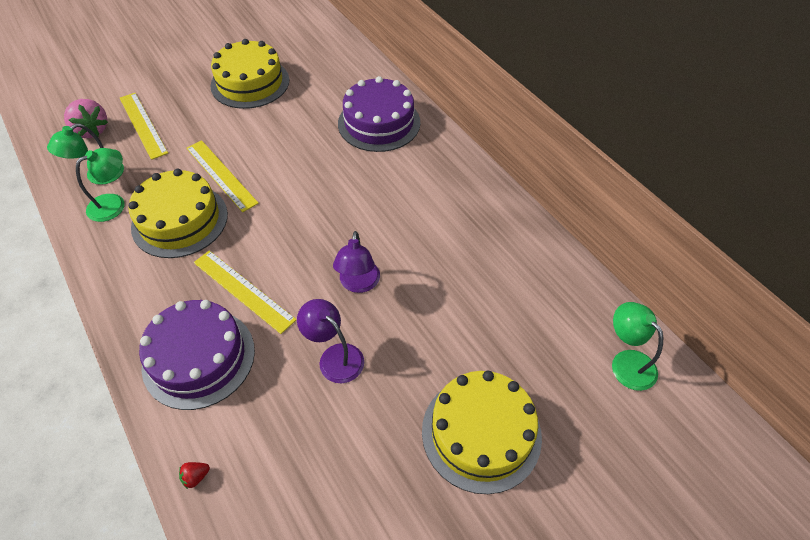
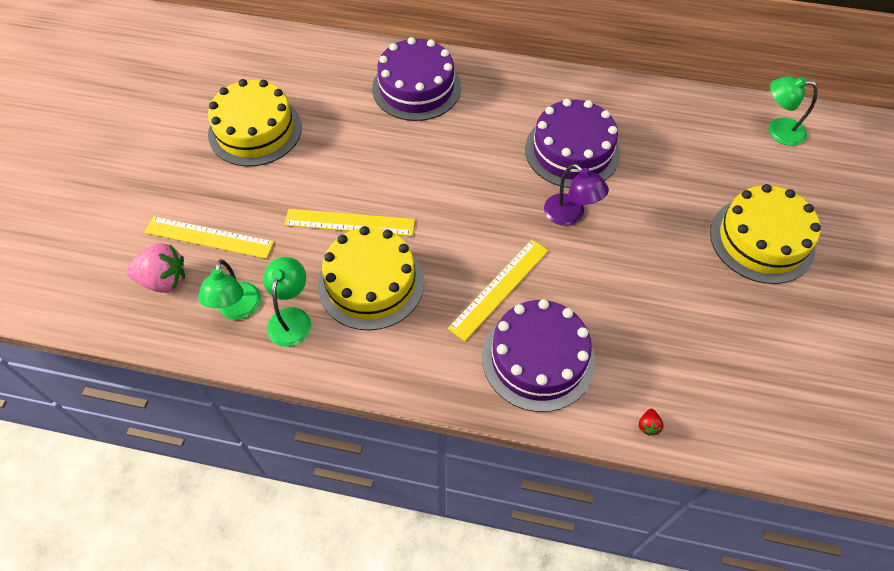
camera: 45 degrees left, 5 degrees up
(243, 290) = (499, 288): yellow ruler -> yellow ruler turned 45 degrees counterclockwise
(334, 357) = (623, 274): purple lamp -> none
(425, 242) = (572, 151): none -> purple cake

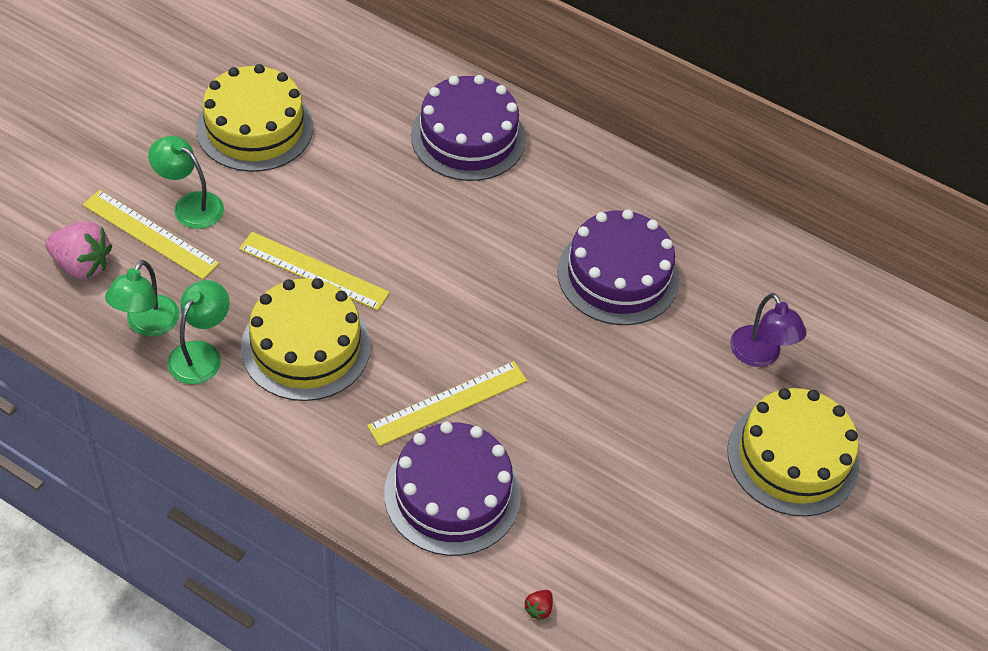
camera: 15 degrees right, 5 degrees down
(570, 215) = (575, 350): purple lamp -> purple lamp (760, 355)
(778, 130) = (893, 336): green lamp -> green lamp (190, 205)

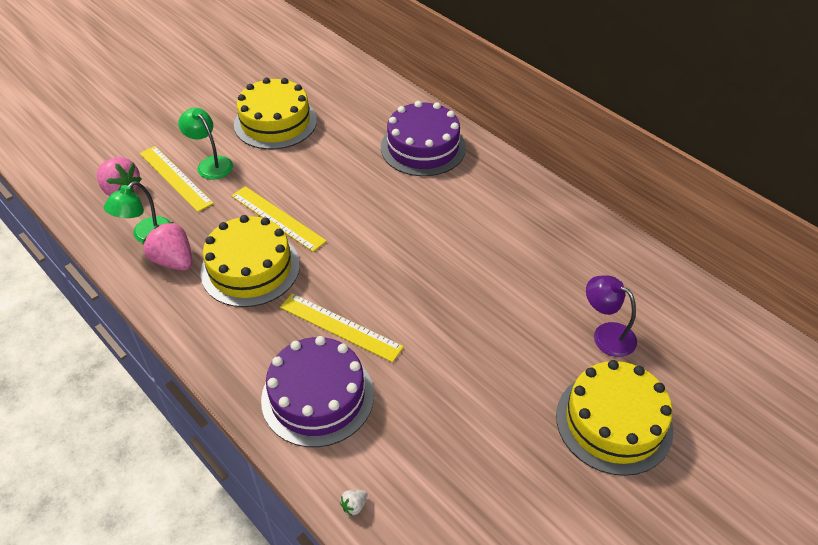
camera: 20 degrees right, 5 degrees down
(201, 354) = (174, 261): green lamp -> pink strawberry
(448, 403) = (340, 327): yellow ruler -> yellow ruler turned 45 degrees clockwise
(538, 609) = (354, 505): red strawberry -> white strawberry
(618, 275) = (505, 256): purple cake -> none
(760, 355) = (606, 334): purple lamp -> purple lamp turned 135 degrees clockwise

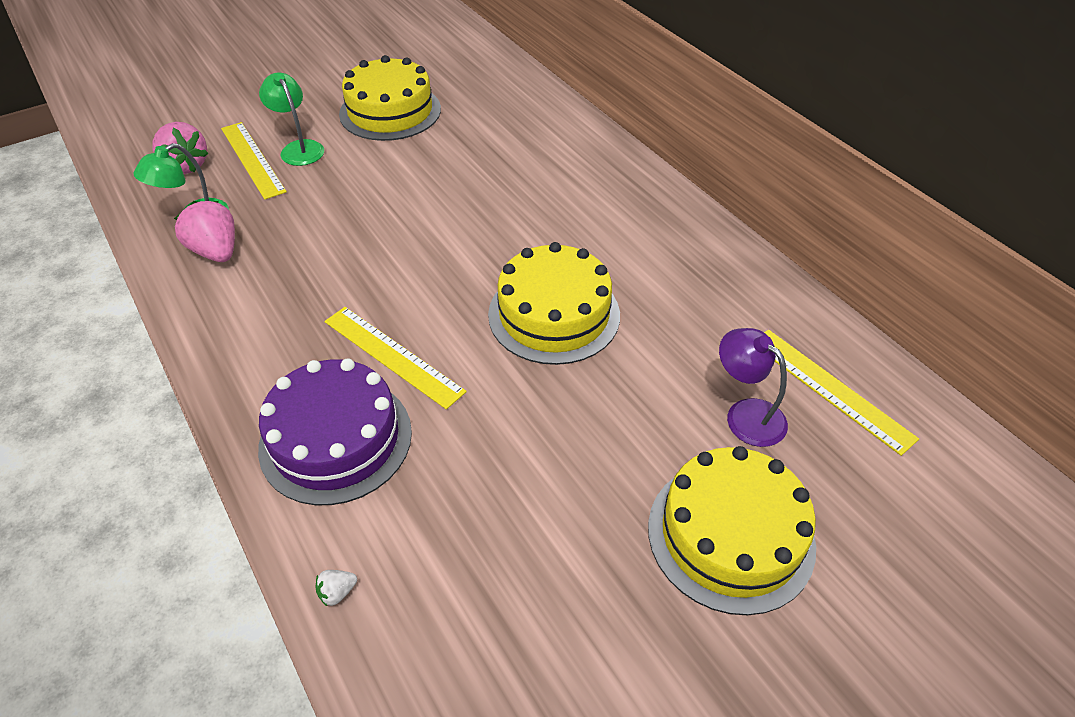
camera: 10 degrees right, 0 degrees up
(250, 268) = (304, 271): yellow cake -> yellow cake (554, 314)
(277, 218) = (357, 217): yellow ruler -> yellow ruler (830, 389)
(423, 147) = (560, 157): purple cake -> none

